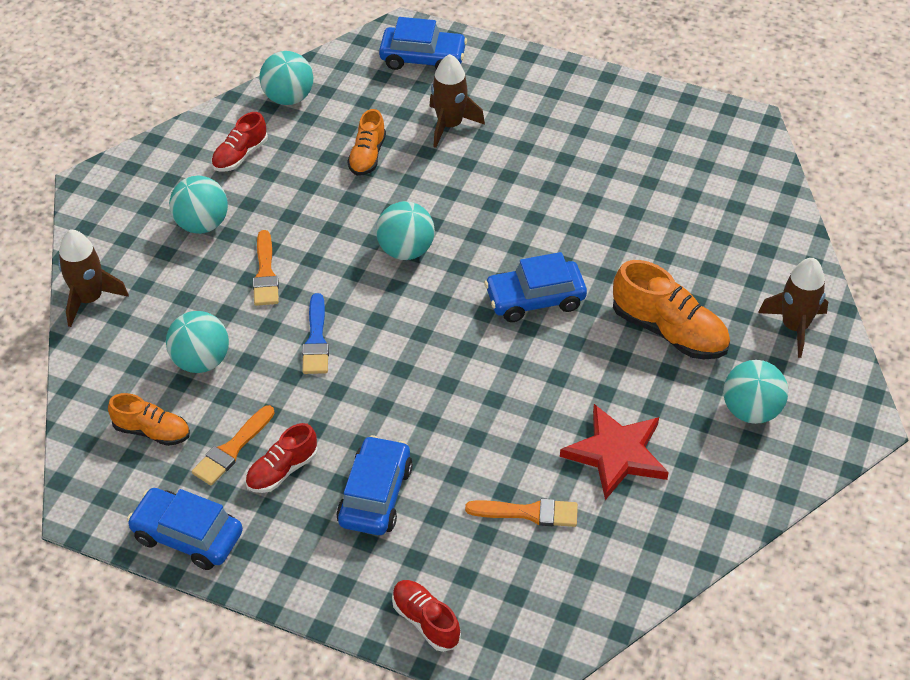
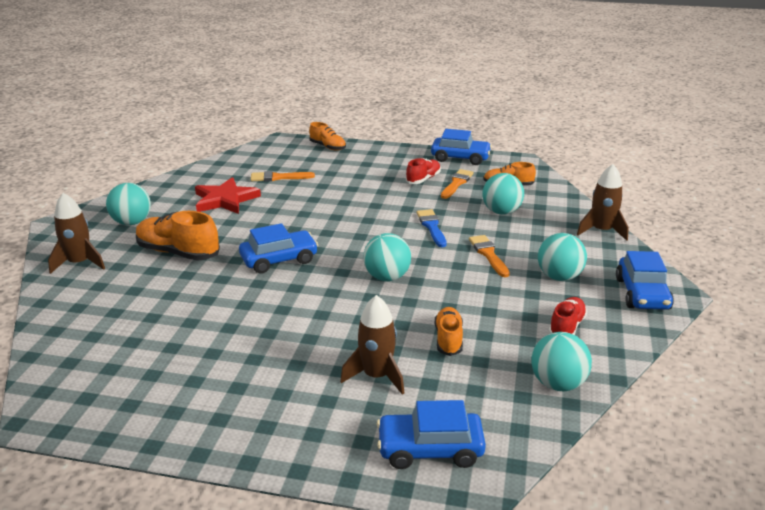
camera: 170 degrees right, 20 degrees down
(375, 495) = (366, 176): blue car -> blue car (642, 294)
(425, 621) = (328, 147): red shoe -> orange shoe

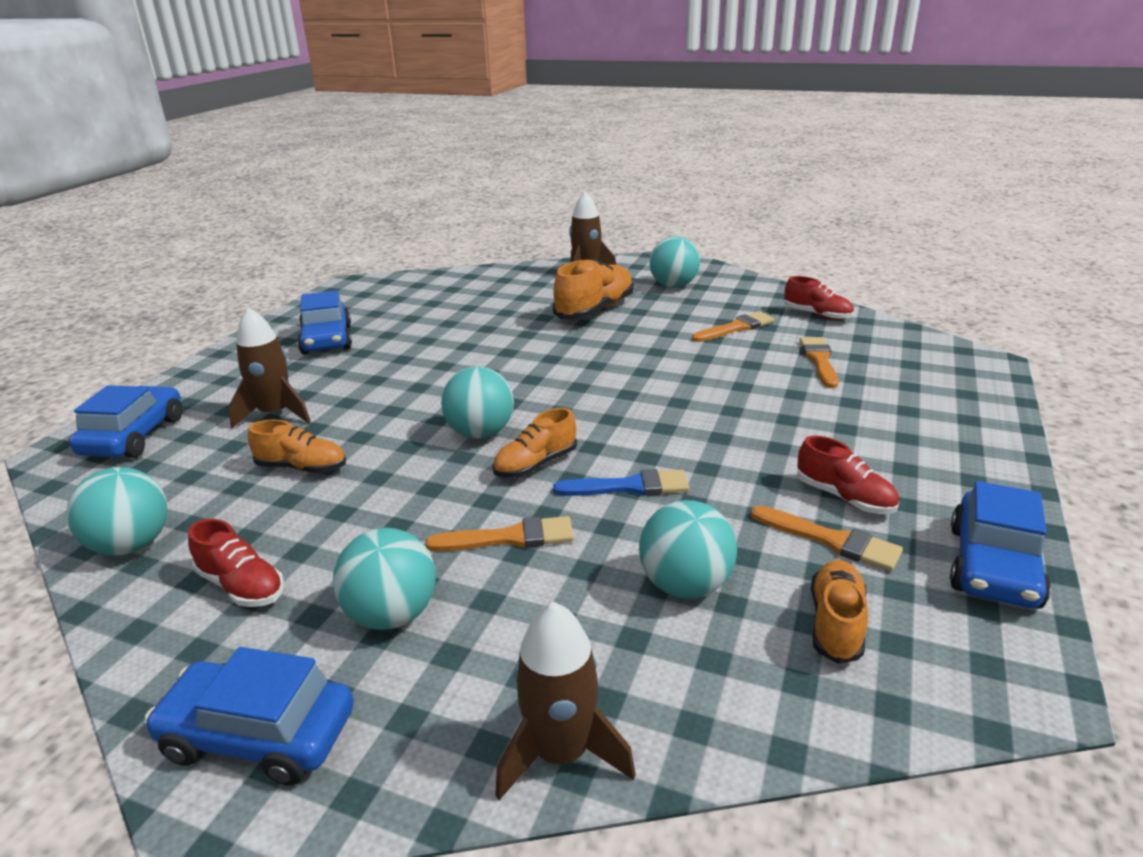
camera: 100 degrees right, 0 degrees up
(208, 175) = (817, 315): none -> red shoe
(225, 200) = (736, 328): red star -> orange brush
(279, 259) = (558, 362): blue car -> blue car (327, 340)
(328, 147) = (975, 402): orange shoe -> orange shoe (535, 464)

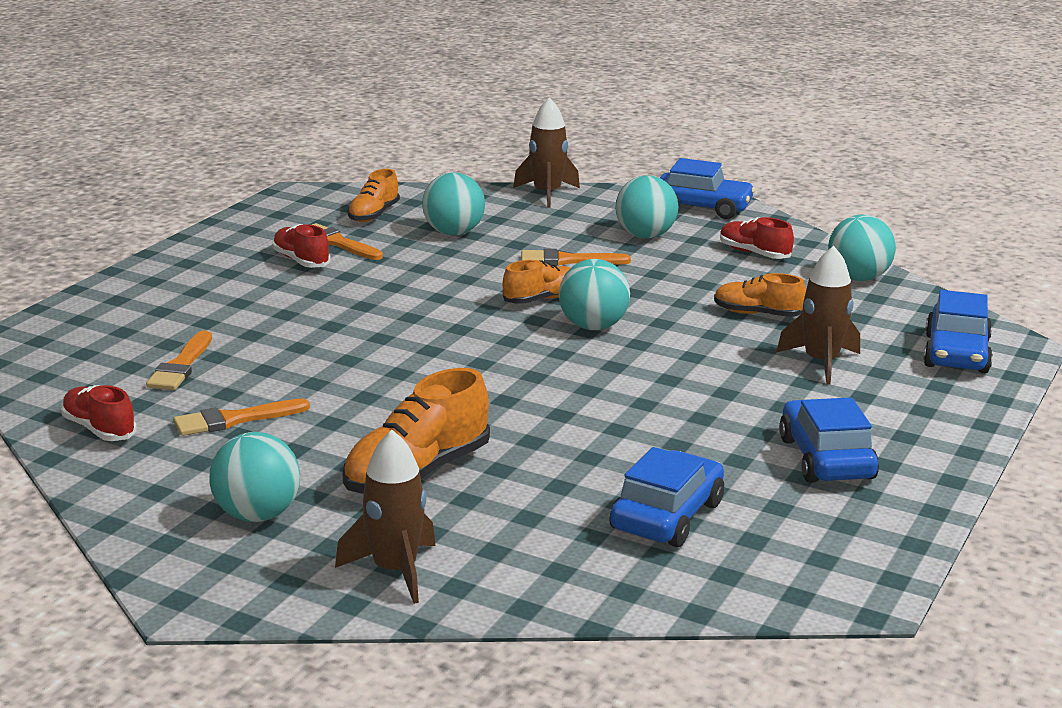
camera: 175 degrees left, 5 degrees down
(629, 486) = (466, 279): blue brush -> none
(993, 566) = (247, 226): blue car -> blue car (666, 516)

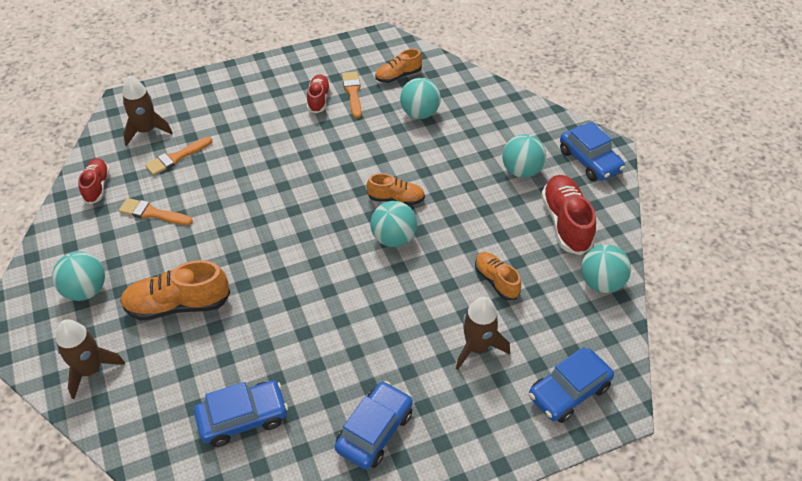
camera: 40 degrees right, 25 degrees up
(547, 194) = (513, 102): brown rocket -> brown rocket (146, 131)
(568, 260) = (450, 171): orange brush -> none
(754, 253) = (565, 223): red shoe -> red shoe, size x1.65

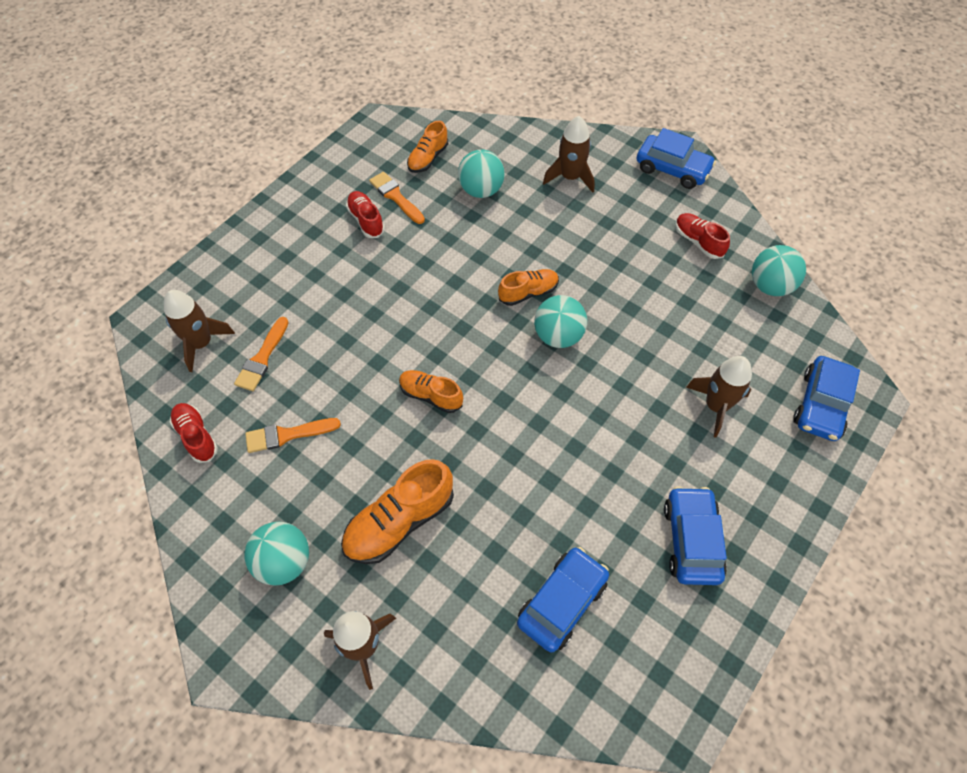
camera: 30 degrees left, 10 degrees up
(496, 281) = (682, 331): orange shoe -> orange shoe (431, 395)
(498, 132) = (570, 177): none -> brown rocket
(521, 171) = (621, 207): turquoise ball -> none
(565, 223) = (698, 241): red shoe -> red shoe, size x0.61

